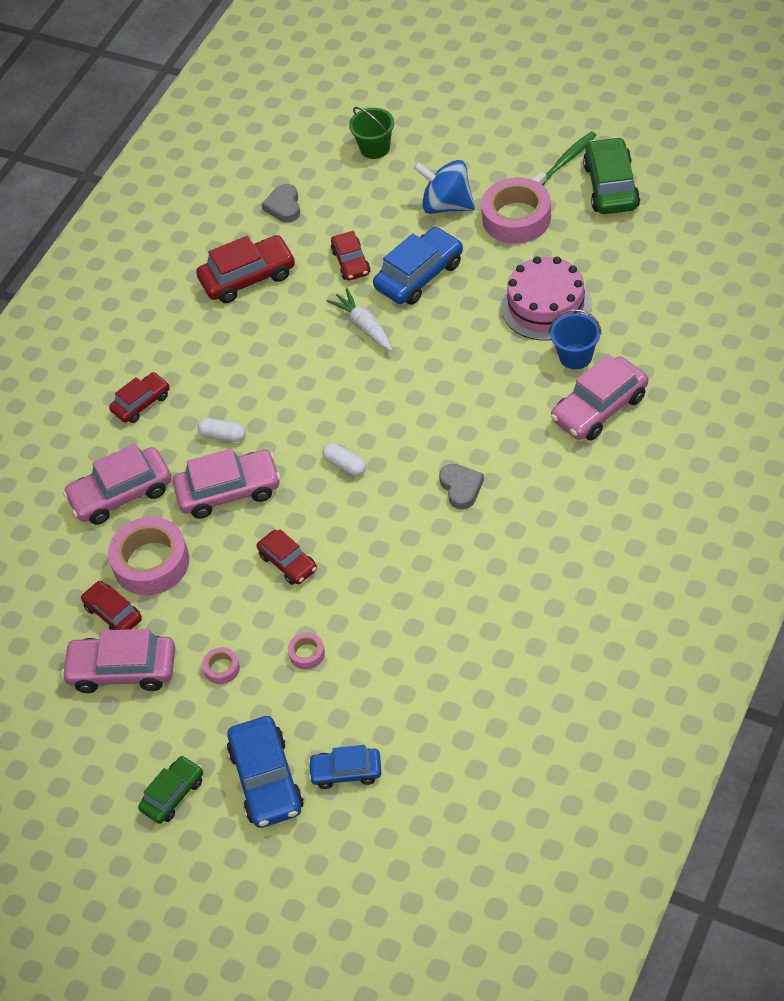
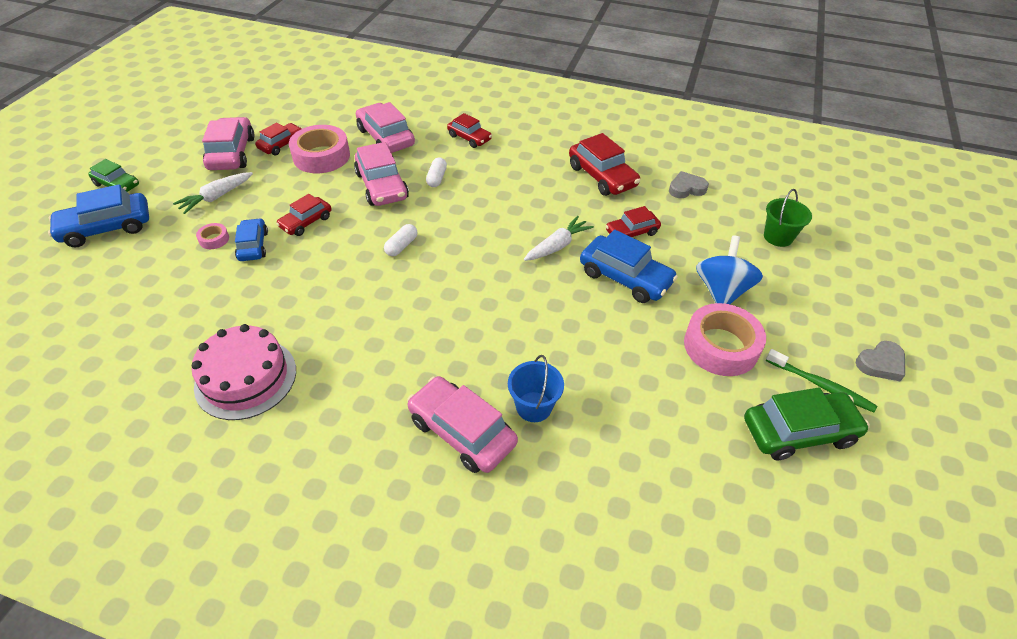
camera: 75 degrees right, 5 degrees down
(222, 668) = (216, 197): pink tape -> white carrot
(346, 772) = (92, 270): blue car -> blue car (253, 246)
(461, 488) = (367, 323): grey heart -> grey heart (880, 364)
(546, 305) = (602, 377): pink cake -> pink cake (246, 378)

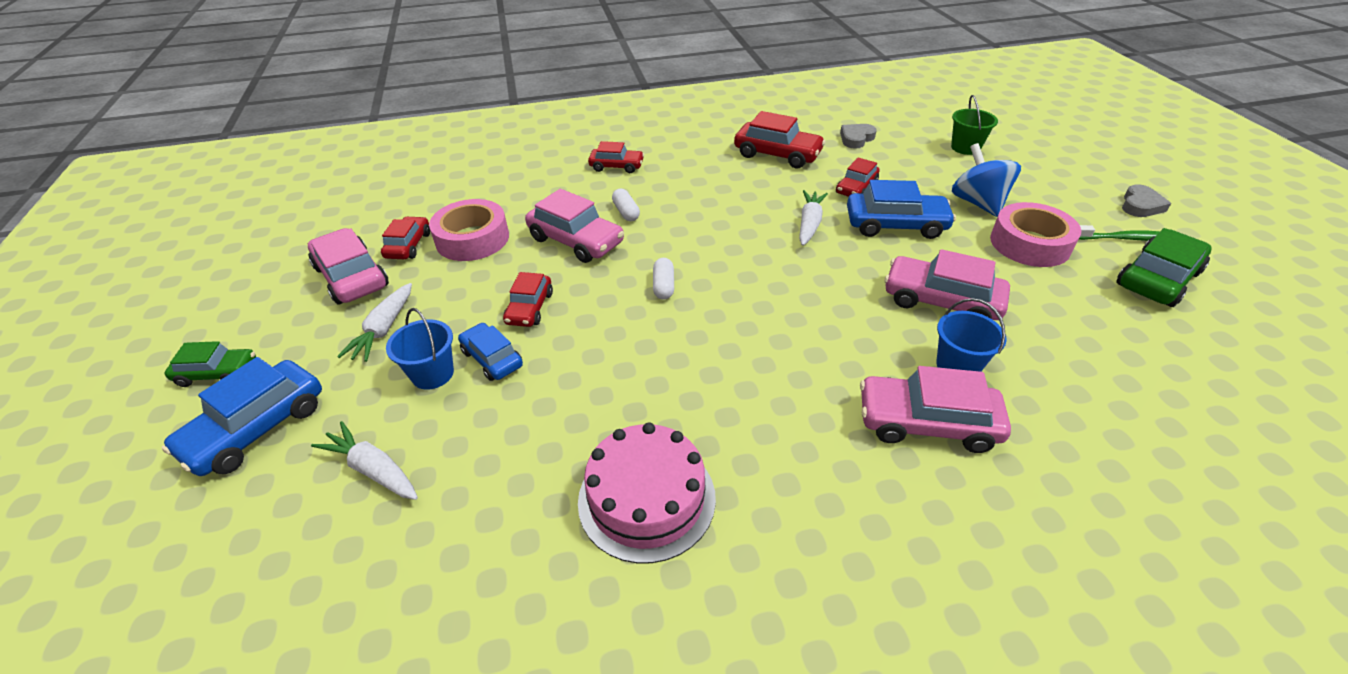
camera: 30 degrees left, 5 degrees down
(135, 281) = (373, 469): none -> white carrot
(214, 239) = (432, 374): pink tape -> blue bucket
(385, 137) = (527, 196): pink car -> pink car (941, 301)

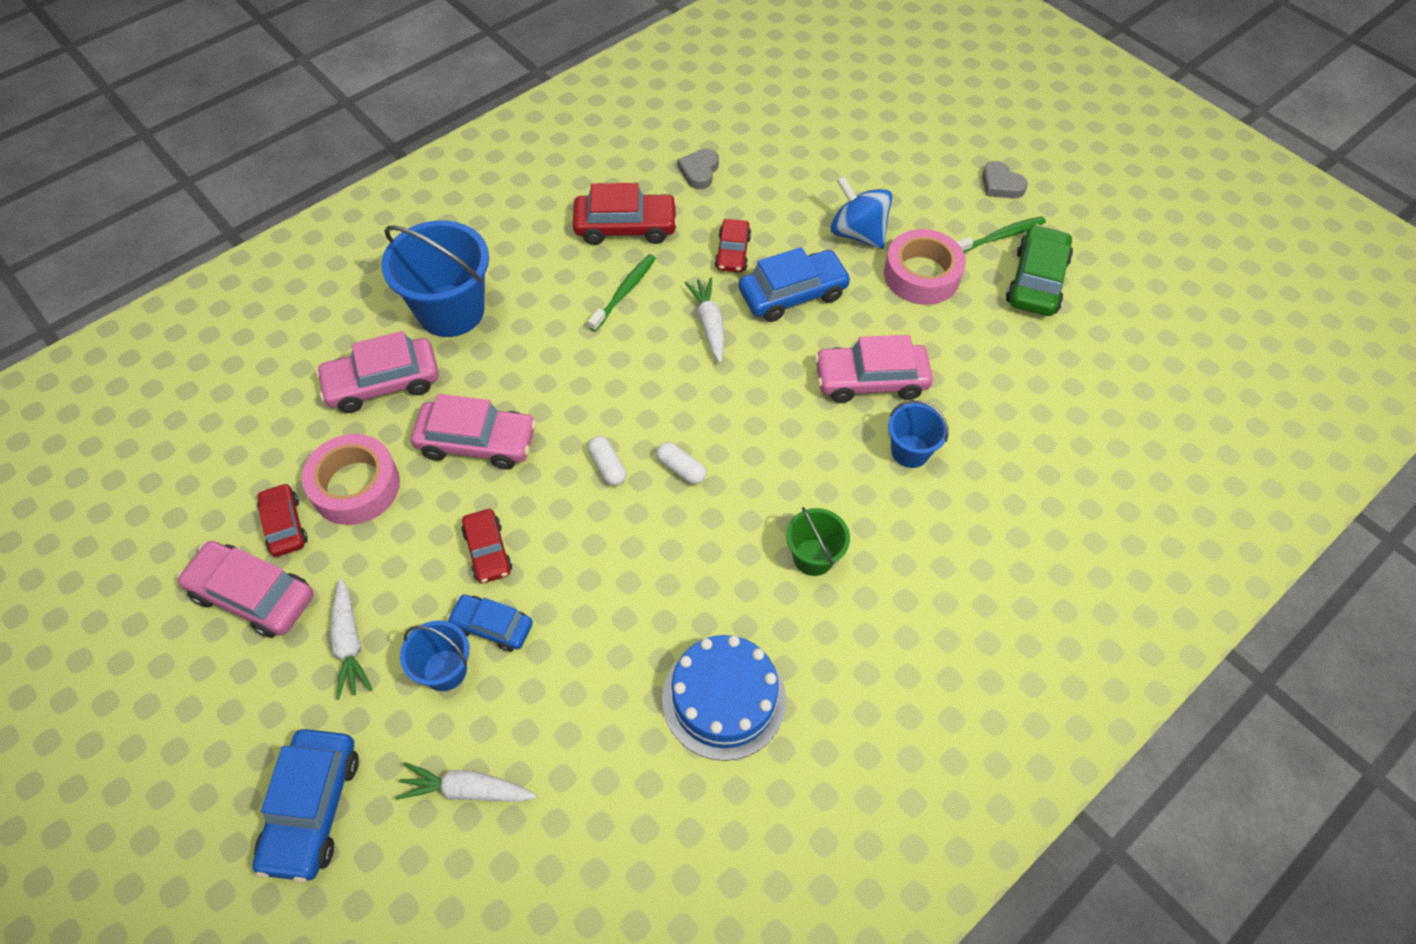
camera: 30 degrees left, 15 degrees up
(217, 373) = (208, 775): green car -> none
(616, 166) = (451, 311): red car -> blue bucket
(626, 212) = (507, 379): white capsule -> white capsule (681, 469)
(646, 498) = (724, 698): pink cake -> blue cake
(751, 188) = (624, 292): none -> green toothbrush
(927, 423) = (907, 523): pink car -> pink car (383, 383)
(965, 148) = (817, 149): green bucket -> green bucket (813, 557)
(1140, 205) = (1001, 185): grey heart -> grey heart turned 135 degrees clockwise

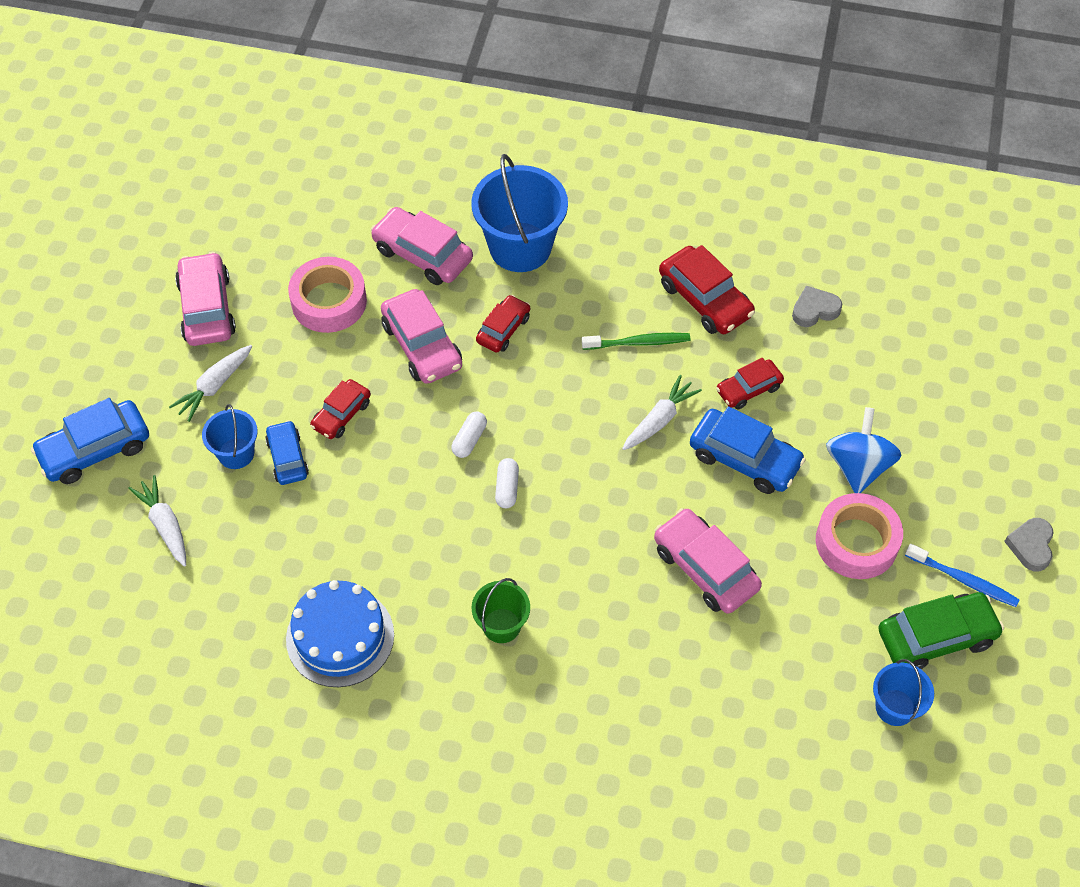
camera: 55 degrees right, 0 degrees up
(284, 525) = (268, 285): red car -> red car (503, 329)
(910, 451) = (658, 638): blue bucket -> blue bucket (895, 707)
(1000, 236) = (963, 580): green toothbrush -> blue toothbrush

